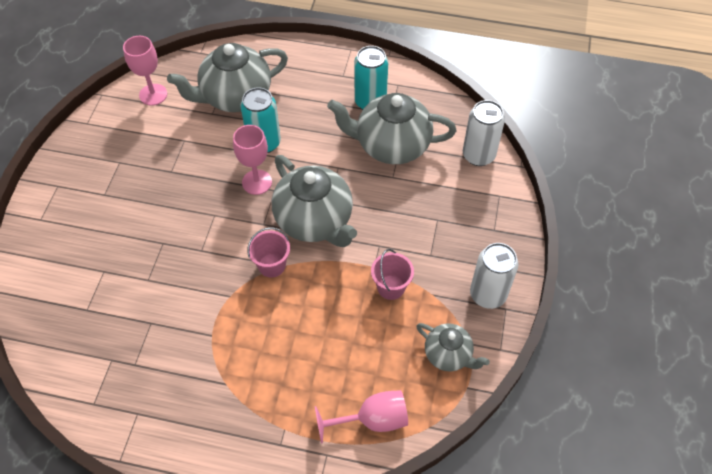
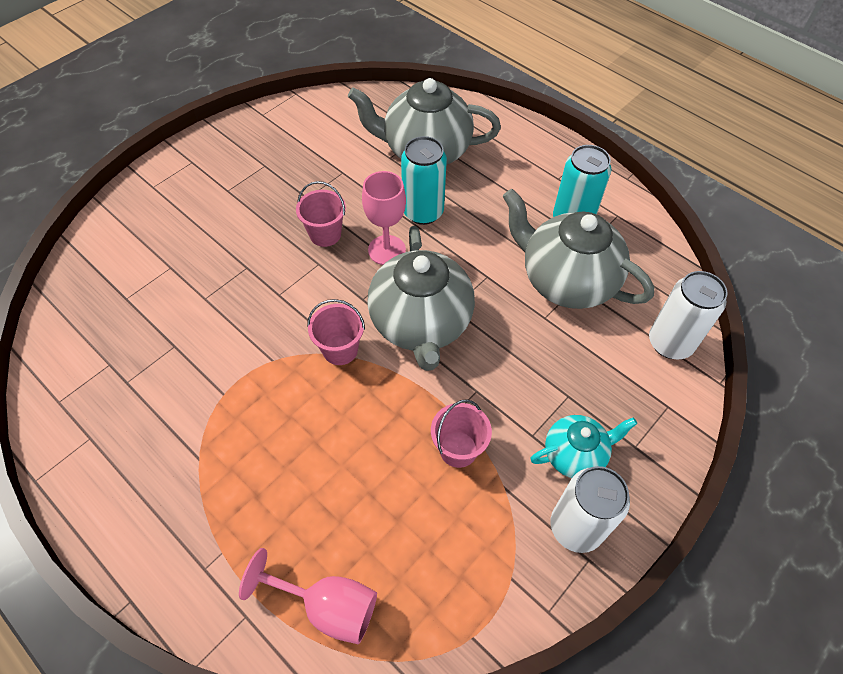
camera: 30 degrees right, 0 degrees up
(153, 94) = (344, 114): pink goblet -> none
(204, 192) = (325, 234): none -> pink bucket
(448, 355) = (475, 578): grey teapot -> none
(462, 253) = (575, 454): none -> turquoise teapot

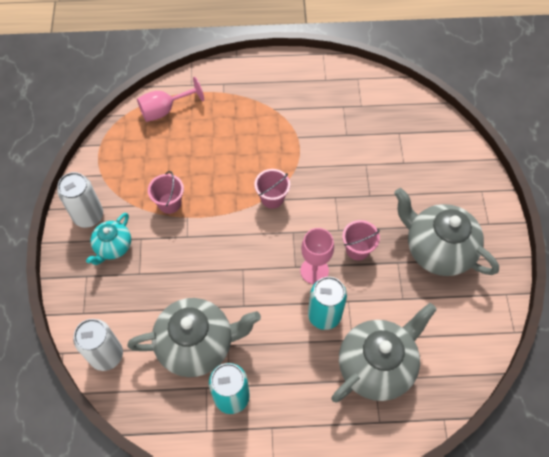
camera: 135 degrees right, 5 degrees up
(421, 324) = (249, 245): grey teapot -> grey teapot (437, 249)

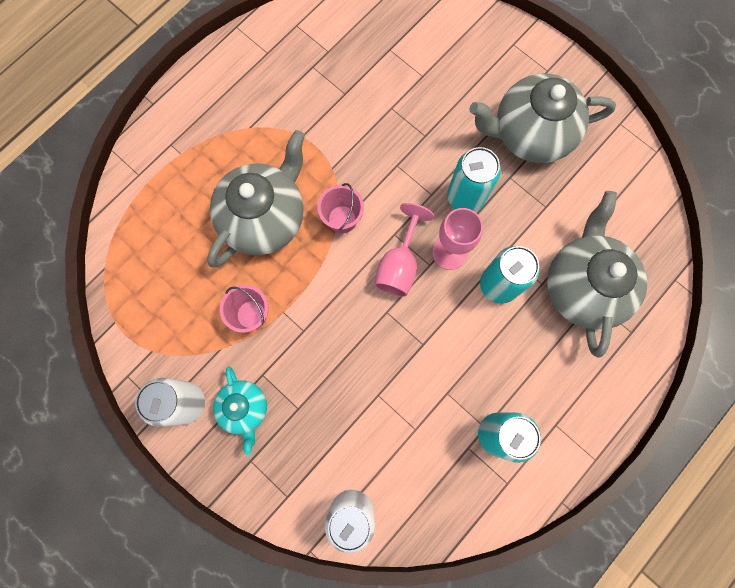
camera: 45 degrees left, 15 degrees up
(164, 110) = (141, 225): pink goblet -> pink goblet (399, 265)
(197, 344) = (420, 419): grey teapot -> grey teapot (264, 218)
(357, 249) = (465, 197): pink bucket -> turquoise can

